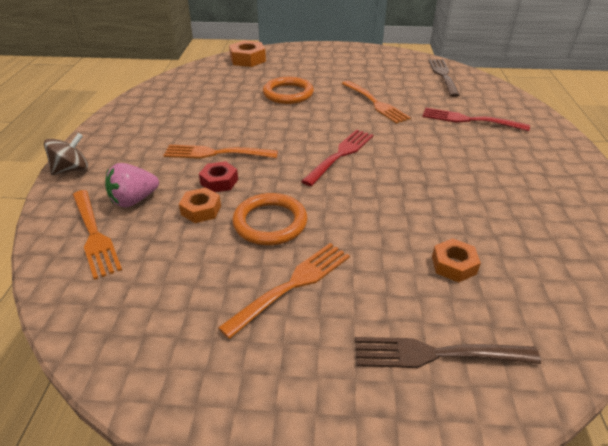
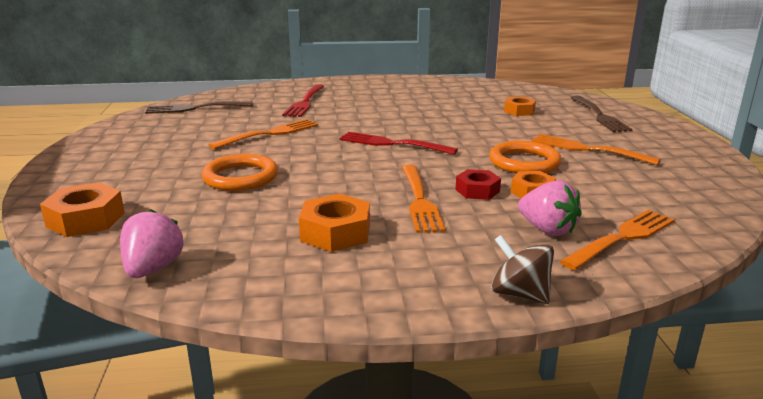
camera: 100 degrees left, 15 degrees down
(183, 76) = (153, 269): none -> pink strawberry
(188, 120) = (335, 232): none -> orange nut

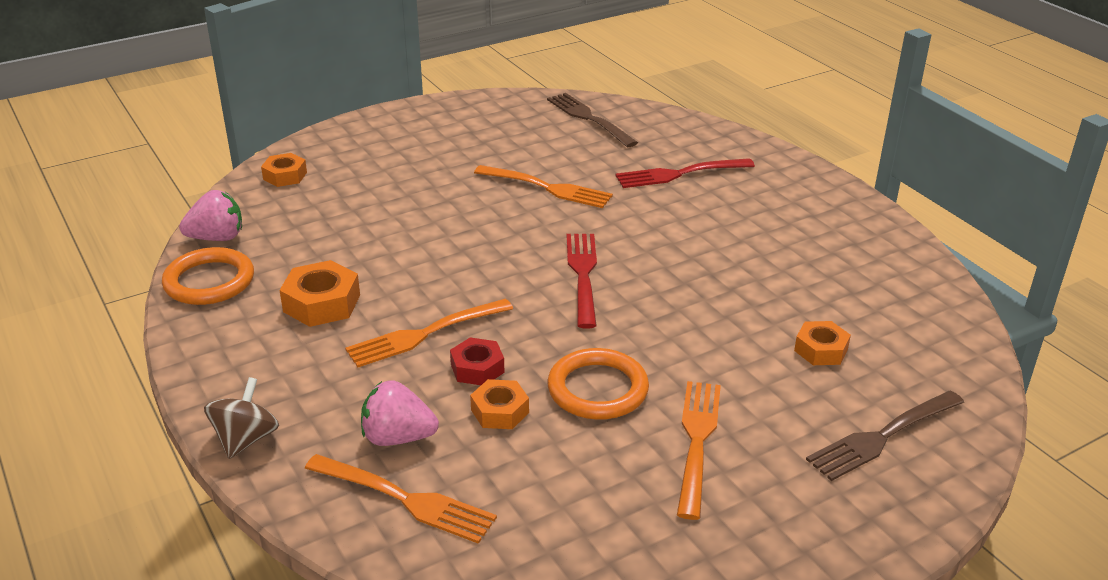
camera: 65 degrees right, 10 degrees up
(86, 219) = (285, 176): orange nut -> orange nut, size x0.66
(240, 177) = (416, 212): orange ring -> orange ring (209, 281)
(547, 229) = (398, 438): pink strawberry -> pink strawberry turned 75 degrees clockwise

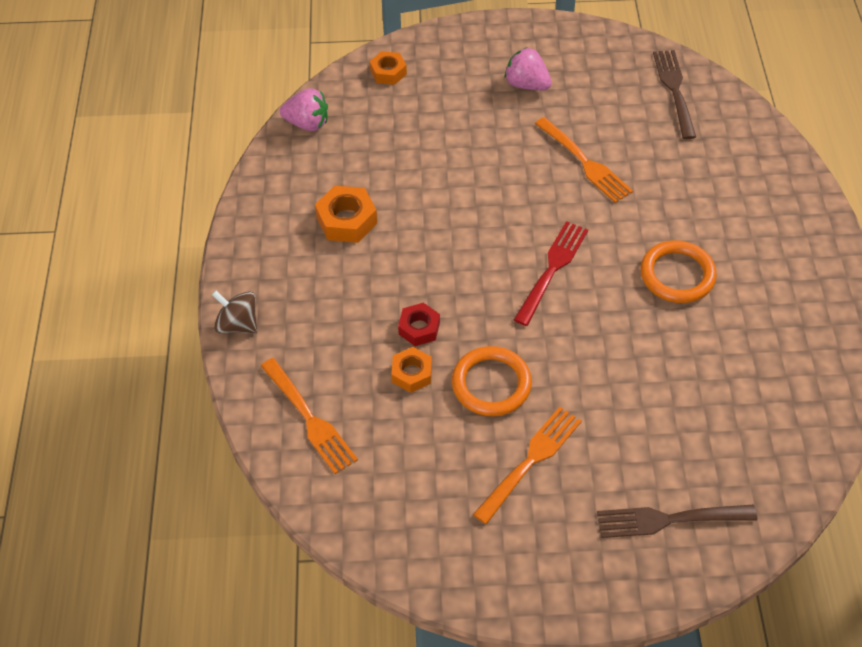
camera: 30 degrees right, 20 degrees up
(209, 281) = (281, 167): orange ring -> orange ring (677, 275)
(246, 439) = (238, 324): brown spinning top -> brown spinning top turned 105 degrees counterclockwise
(398, 438) = (332, 366): pink strawberry -> pink strawberry (526, 84)
(426, 333) = (402, 280): orange fork -> none
(680, 174) = (708, 188): red fork -> none
(821, 350) = (685, 421): orange nut -> none

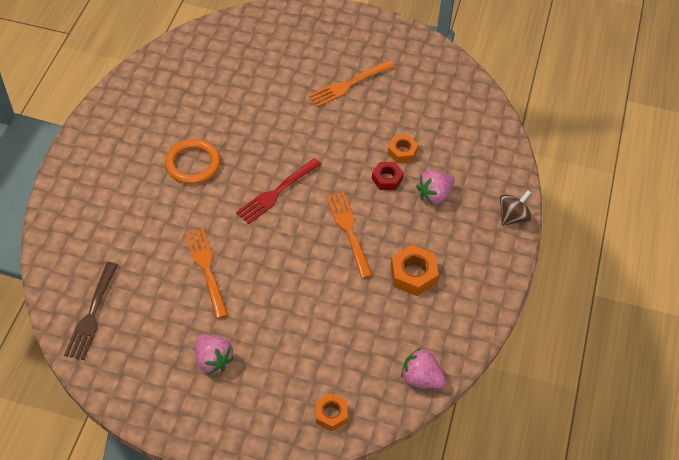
camera: 165 degrees left, 0 degrees up
(238, 324) = (513, 217): brown spinning top -> brown spinning top turned 90 degrees counterclockwise
(309, 418) = (477, 144): orange fork -> orange fork (349, 232)
(349, 324) = (434, 195): none -> pink strawberry
(491, 384) = (353, 131): orange ring -> none
(670, 519) = (284, 37): brown fork -> none

